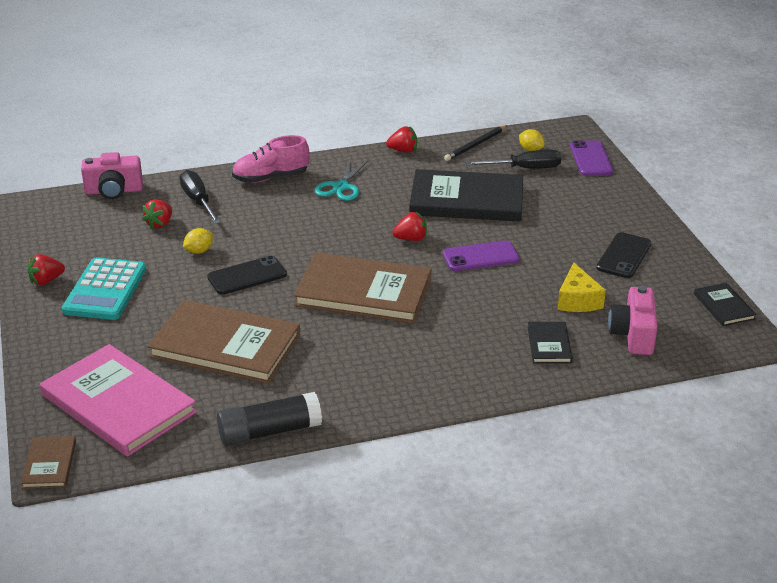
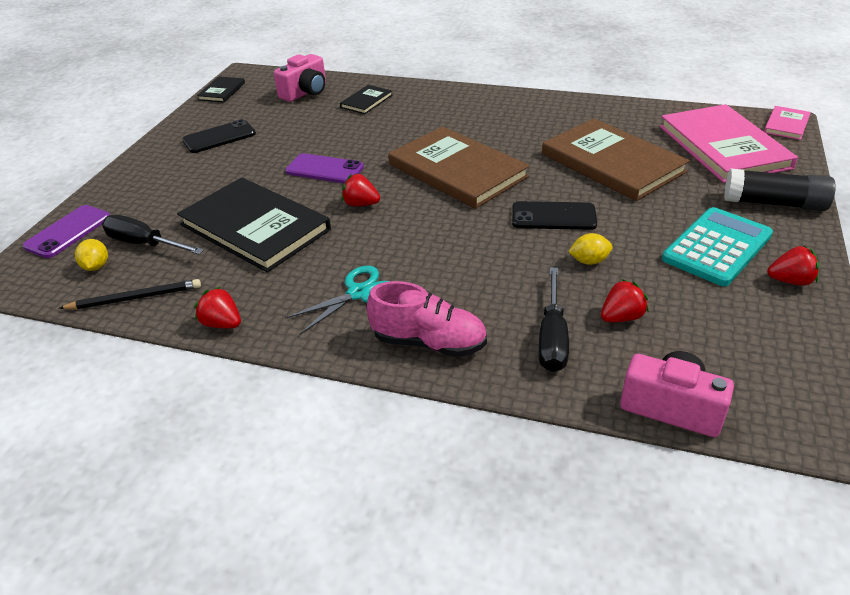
camera: 145 degrees left, 5 degrees up
(49, 464) = (786, 125): brown book -> pink book
(269, 431) = (610, 105): black glue stick -> black glue stick (774, 203)
(577, 300) = (304, 119): yellow cheese -> none

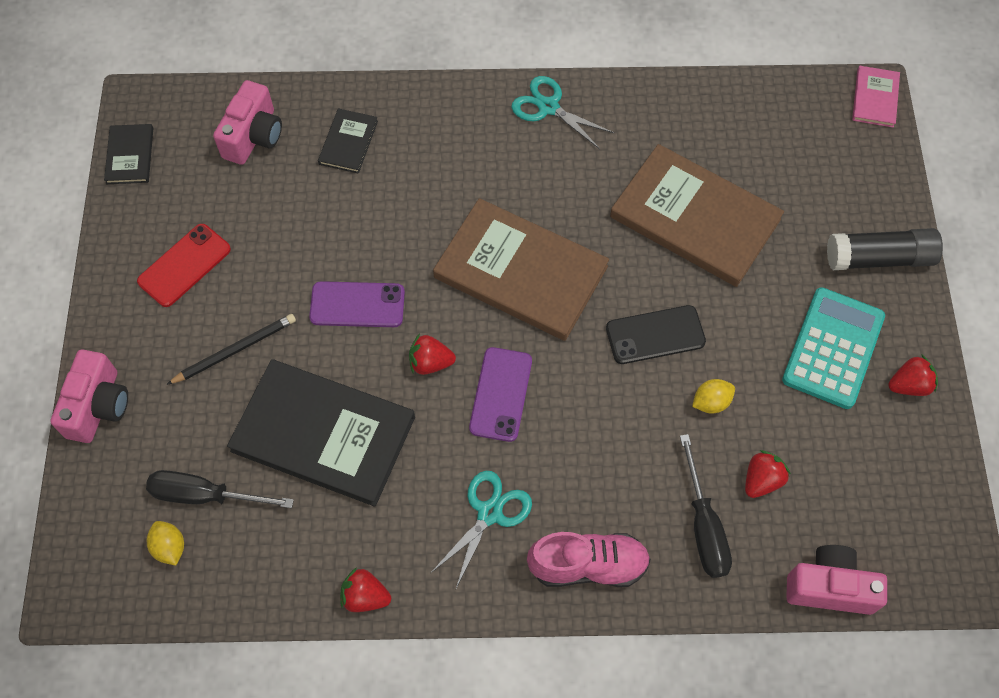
camera: 20 degrees left, 25 degrees up
(68, 232) = (95, 497): purple phone -> purple phone (501, 394)
(110, 189) = (98, 406): none -> pink camera
(135, 298) = (247, 584): black pencil -> black pencil (235, 350)
(219, 137) = (184, 265): black phone -> red phone
(517, 102) = (548, 107): none -> turquoise scissors
(723, 147) = (812, 159): pink book -> none

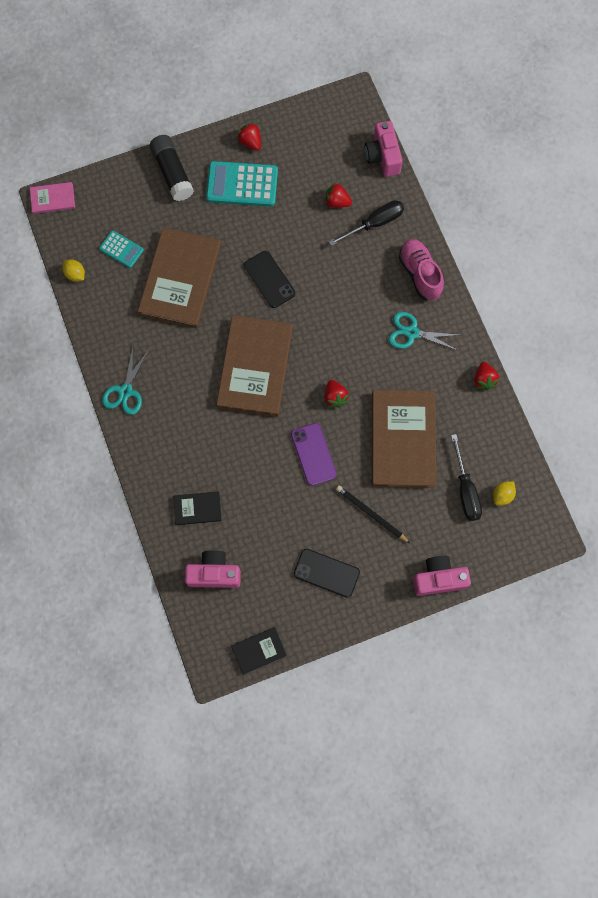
camera: 110 degrees left, 10 degrees up
(184, 265) = (326, 573): red phone -> black phone
(323, 434) = (402, 439): black book -> brown book
(501, 394) = (339, 351): purple phone -> none
(711, 402) = (300, 239): yellow lemon -> yellow lemon (75, 274)
(767, 158) = (121, 249): none -> turquoise calculator

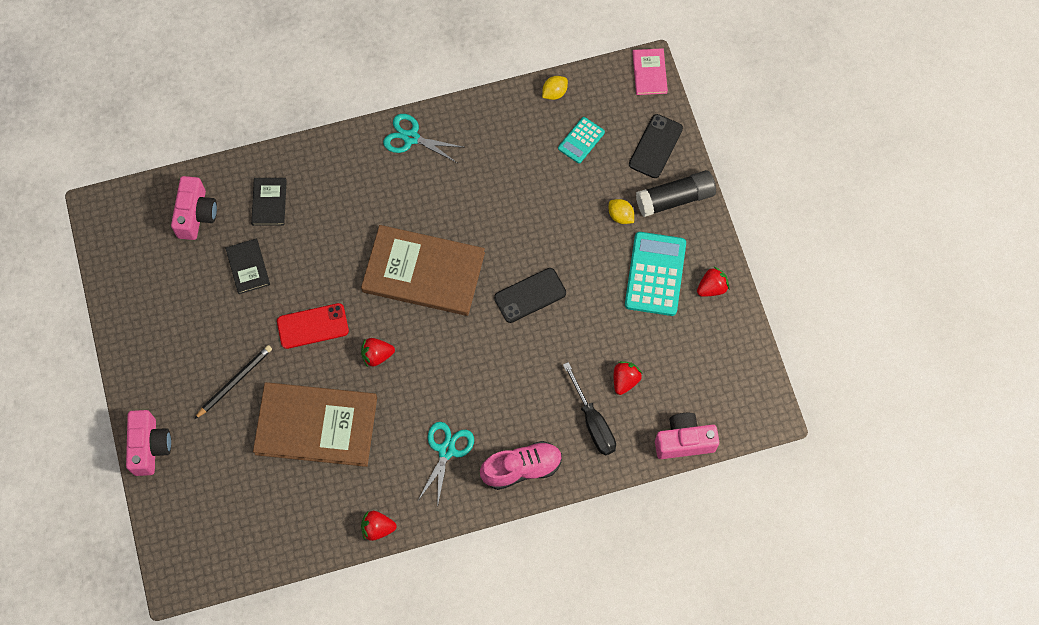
camera: 95 degrees right, 5 degrees down
(180, 279) = (538, 200): brown book -> none
(258, 650) = (107, 253): black book -> black book (248, 267)
(313, 454) = (312, 326): purple phone -> red phone
(326, 573) = (177, 328): black phone -> black phone (655, 146)
(465, 489) = (247, 489): black screwdriver -> none
(502, 495) = (234, 531): yellow lemon -> yellow lemon (620, 216)

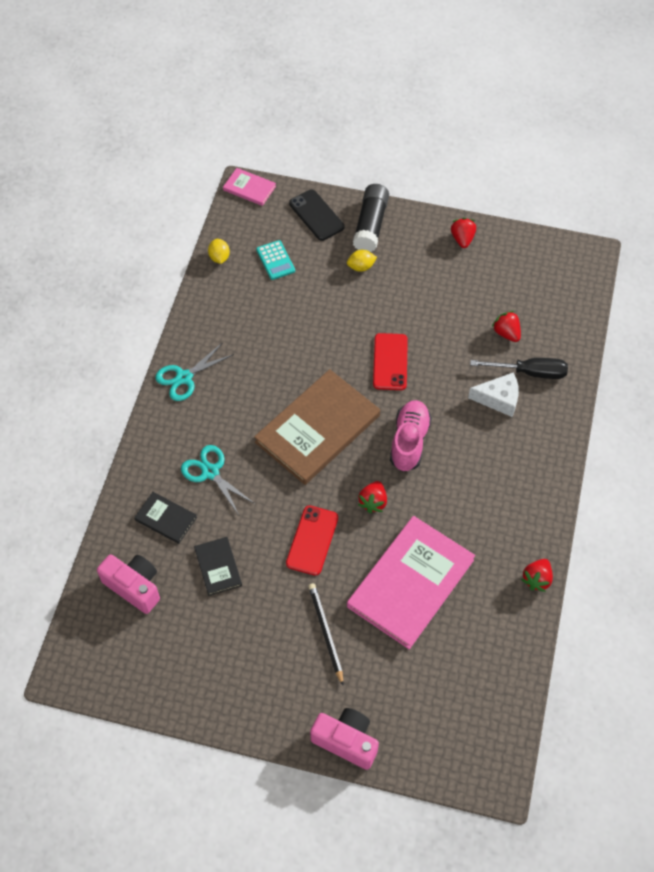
camera: 60 degrees left, 10 degrees down
(248, 267) = (218, 567): black book -> black book turned 60 degrees clockwise
(316, 425) = (410, 583): brown book -> pink book
(446, 450) = (494, 490): turquoise scissors -> turquoise scissors (210, 472)
(522, 468) = (542, 442): pink shoe -> pink shoe (409, 441)
(530, 295) = (390, 362): black phone -> red phone
(546, 408) = (498, 399): none -> white cheese
(655, 274) = (427, 269): turquoise calculator -> none
(684, 441) = (581, 319): pink camera -> none

